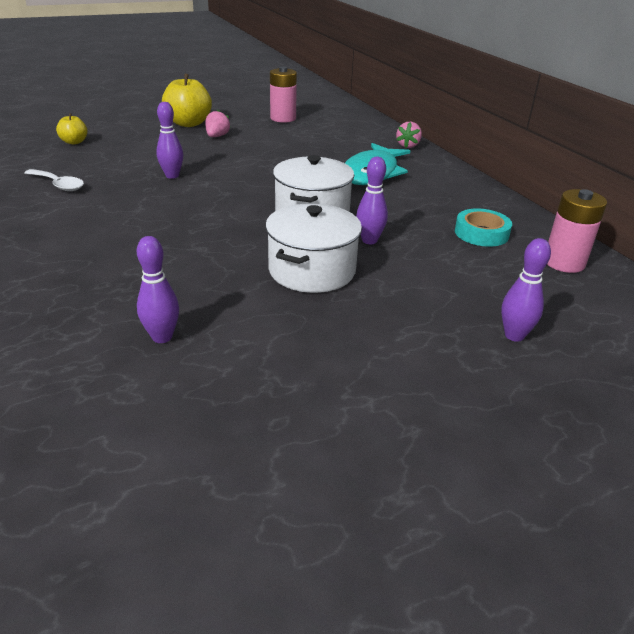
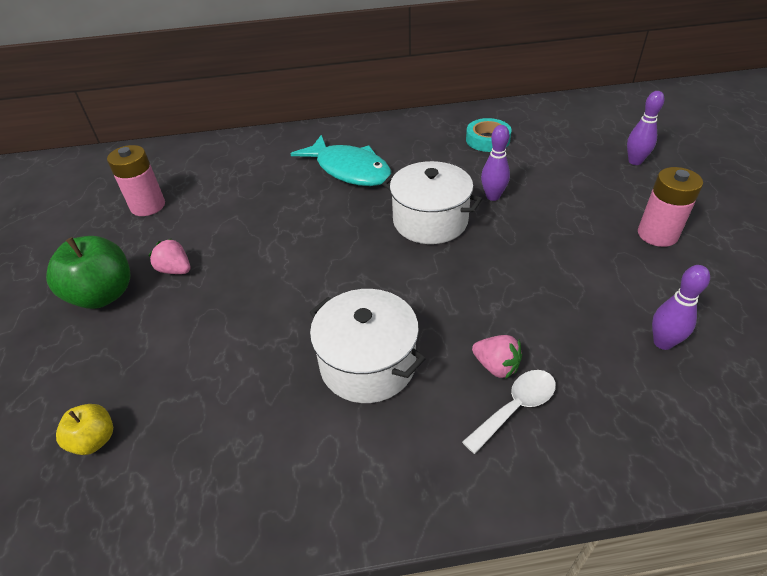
camera: 70 degrees left, 10 degrees up
(58, 185) = (275, 451): white spoon -> white spoon (516, 407)
(172, 176) = (293, 321): purple bowling pin -> none
(188, 123) = (103, 295): yellow apple -> green apple
(312, 270) = (544, 237): white pot -> white pot (368, 364)
(408, 146) = (289, 136): pink strawberry -> pink strawberry (496, 366)
(564, 263) = (537, 118): pink battery -> pink battery (657, 234)

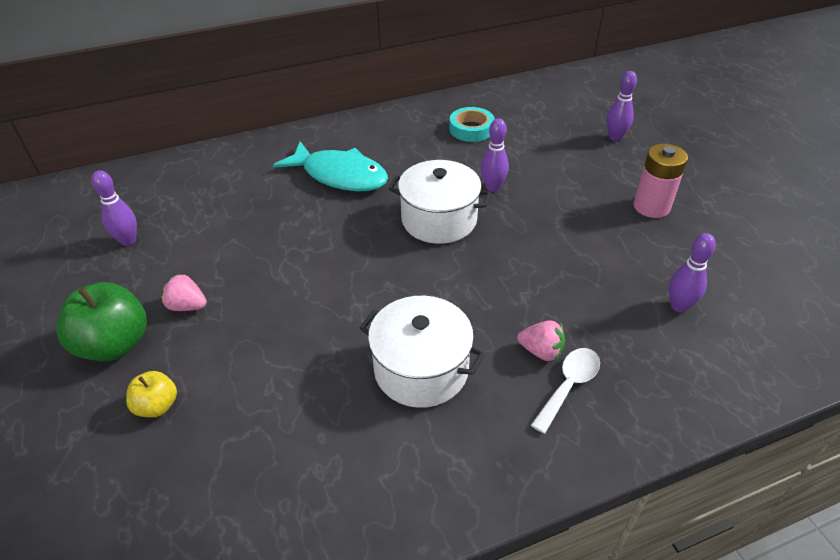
camera: 15 degrees left, 0 degrees up
(94, 440) = (165, 493): yellow apple -> yellow apple (157, 406)
(148, 206) = (128, 241): pink battery -> purple bowling pin

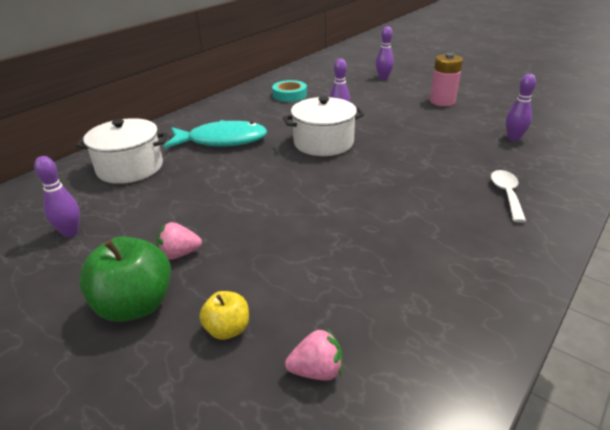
camera: 30 degrees left, 10 degrees down
(421, 369) = (409, 221): white pot -> white pot (130, 168)
(541, 351) = (470, 184): pink strawberry -> pink strawberry (316, 370)

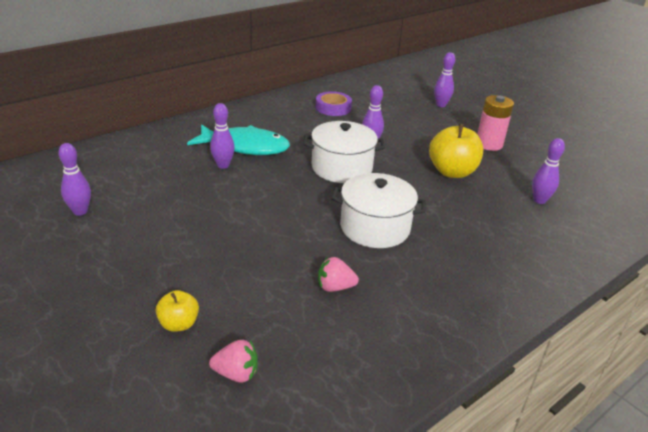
camera: 10 degrees right, 0 degrees up
(130, 168) = (150, 159): white pot -> white pot (375, 227)
(135, 305) = (112, 287): green apple -> none
(179, 254) = (164, 250): pink strawberry -> pink strawberry (335, 287)
(207, 161) = (223, 165): none -> purple bowling pin
(289, 95) = (333, 108): turquoise tape -> purple tape
(424, 129) = (452, 172): none -> yellow apple
(506, 194) = (494, 257): white spoon -> none

